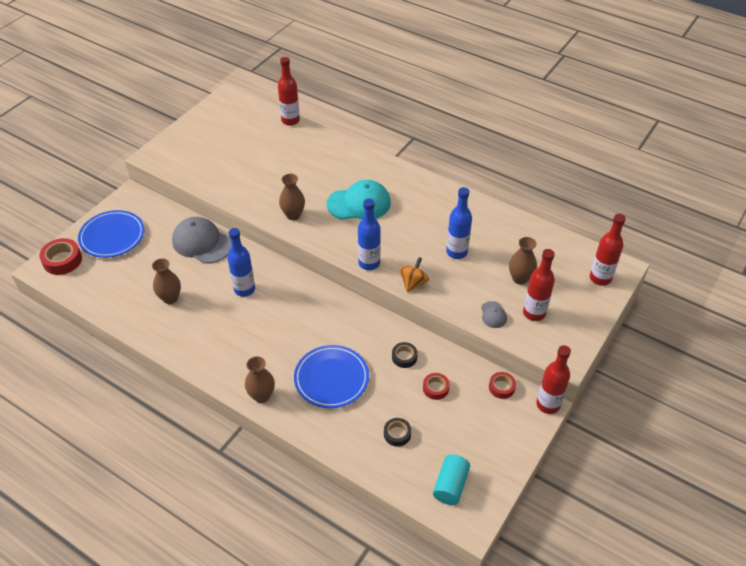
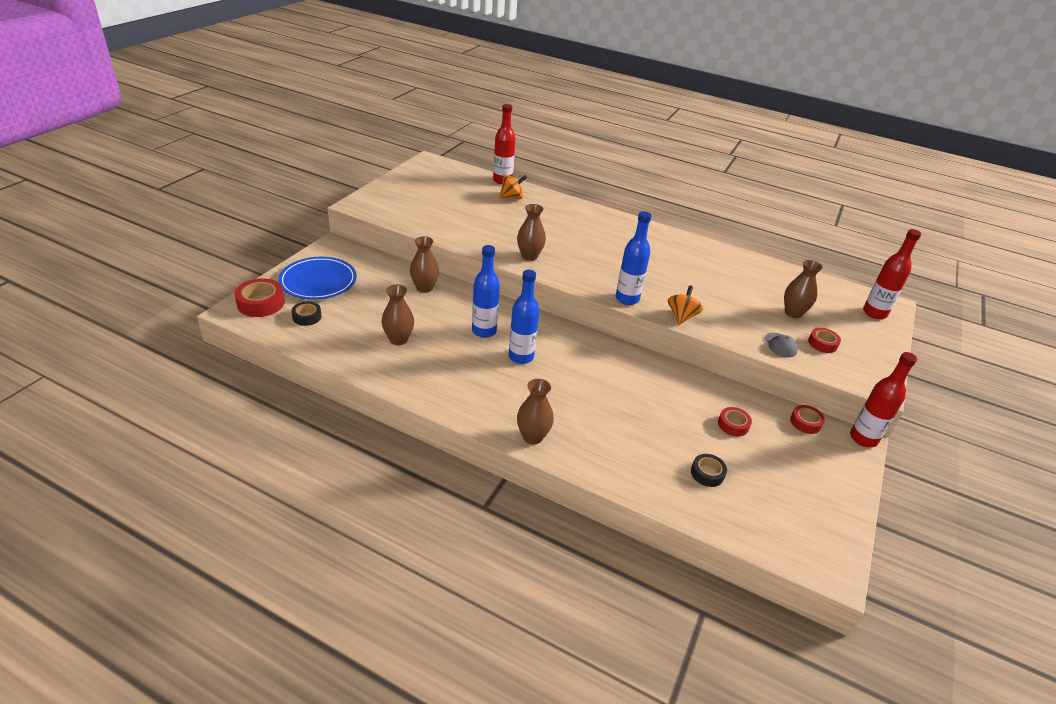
camera: 10 degrees left, 10 degrees down
(202, 242) = (424, 288): grey cap -> brown vase
(294, 142) = (512, 197): none -> orange spinning top
(331, 378) = (610, 417): blue plate -> none
(359, 203) = (597, 248): turquoise cap -> none
(404, 357) = (686, 394): black tape -> black tape (307, 317)
(450, 485) = (791, 528): turquoise cylinder -> none
(456, 252) = (717, 290): blue bottle -> blue bottle (521, 357)
(534, 313) = (822, 343): red bottle -> red tape

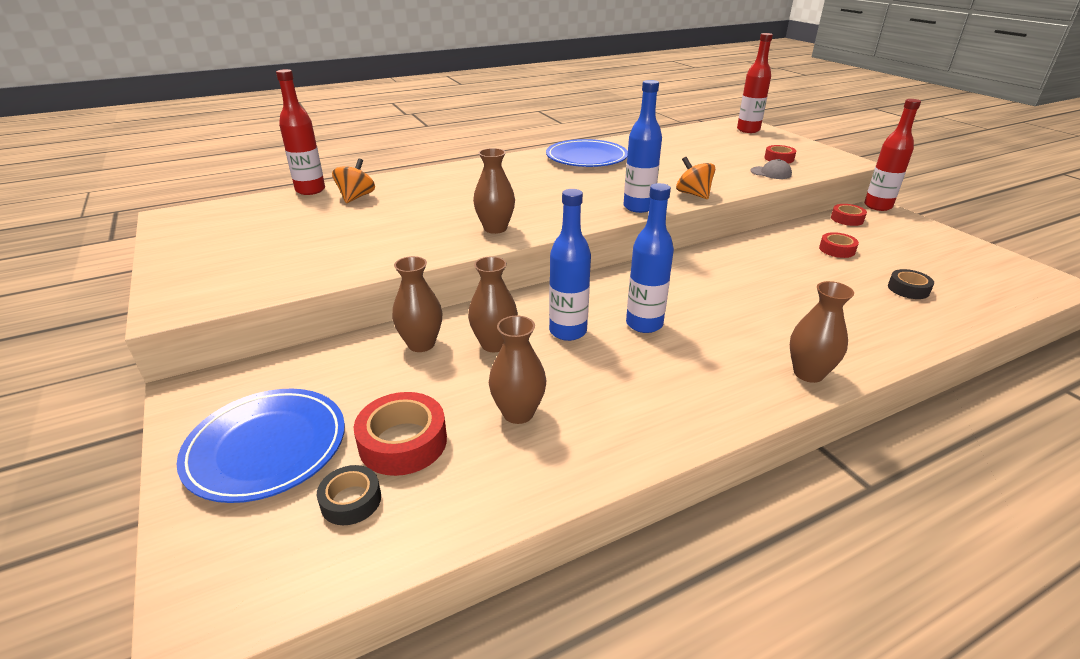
camera: 50 degrees left, 5 degrees down
(261, 303) = (231, 557): red tape -> red tape (403, 442)
(685, 253) = (586, 158): none -> blue plate
(793, 313) = (725, 153): brown vase -> brown vase (494, 344)

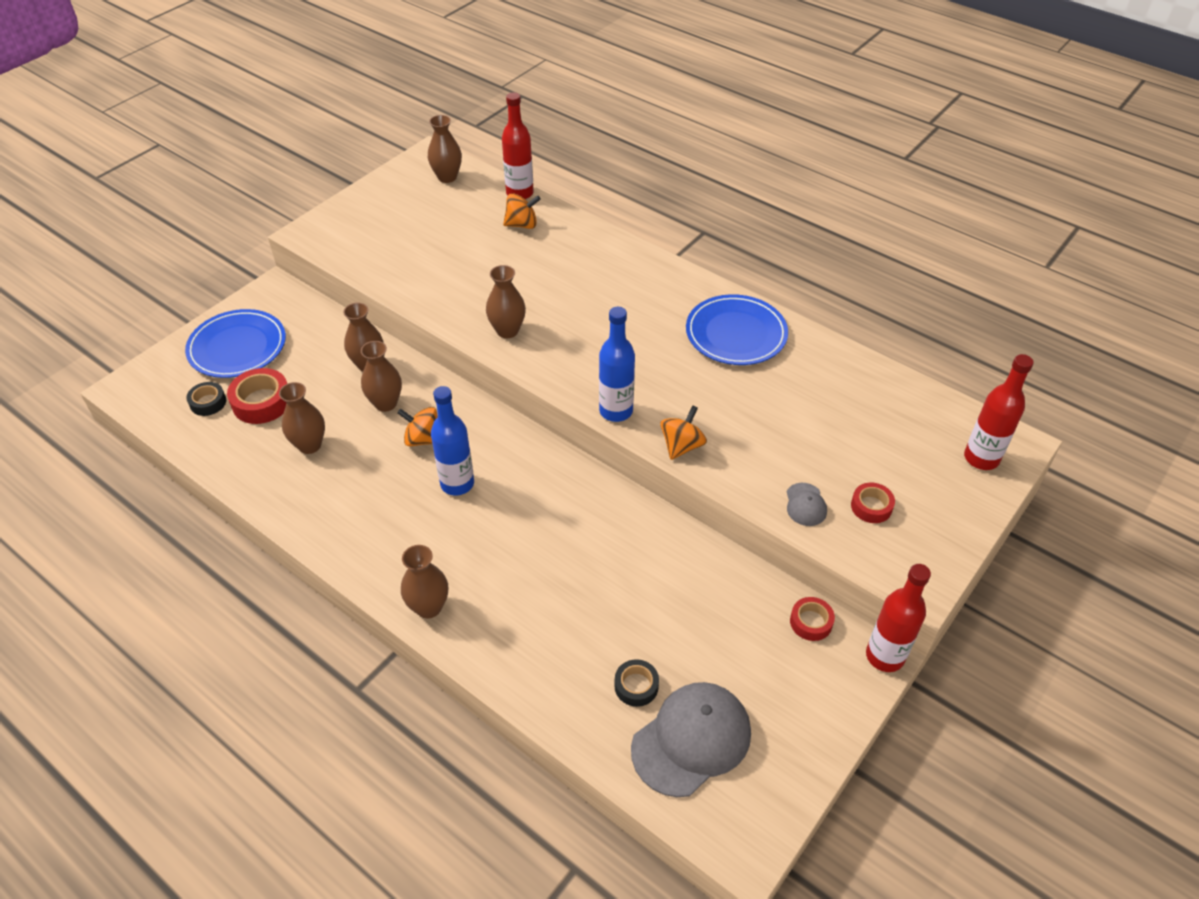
camera: 65 degrees right, 15 degrees up
(226, 214) = (447, 177): none -> brown vase
(568, 331) = (423, 439): blue bottle -> orange spinning top
(837, 250) = (704, 616): red tape -> none
(960, 279) = (691, 740): none -> grey cap

